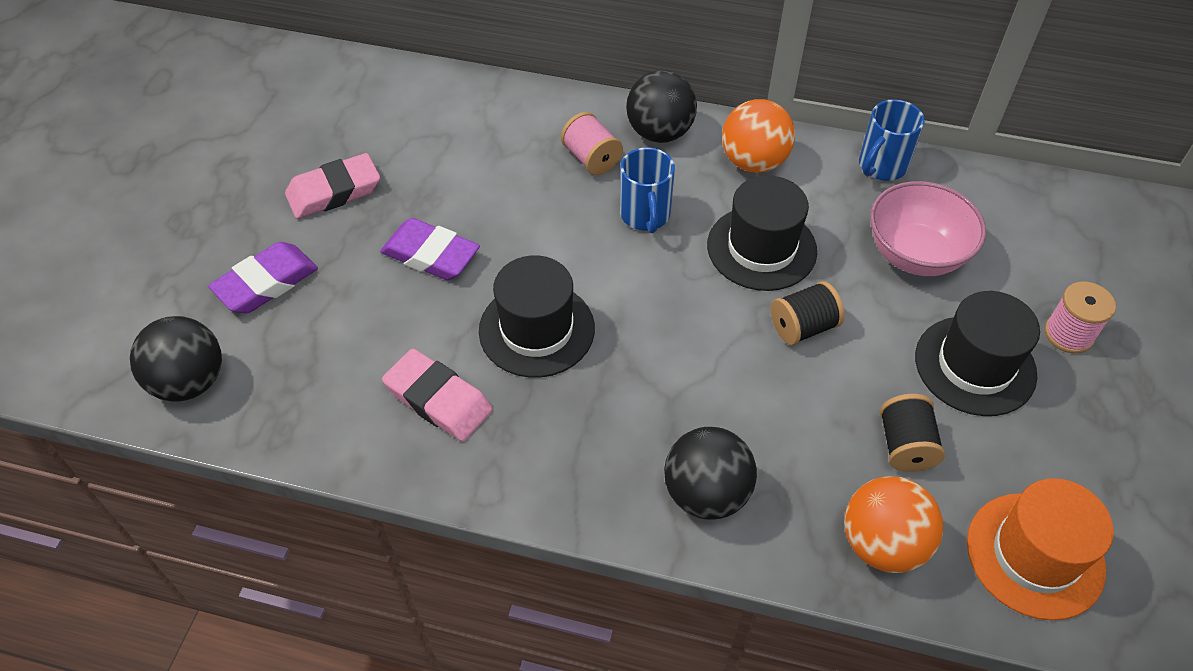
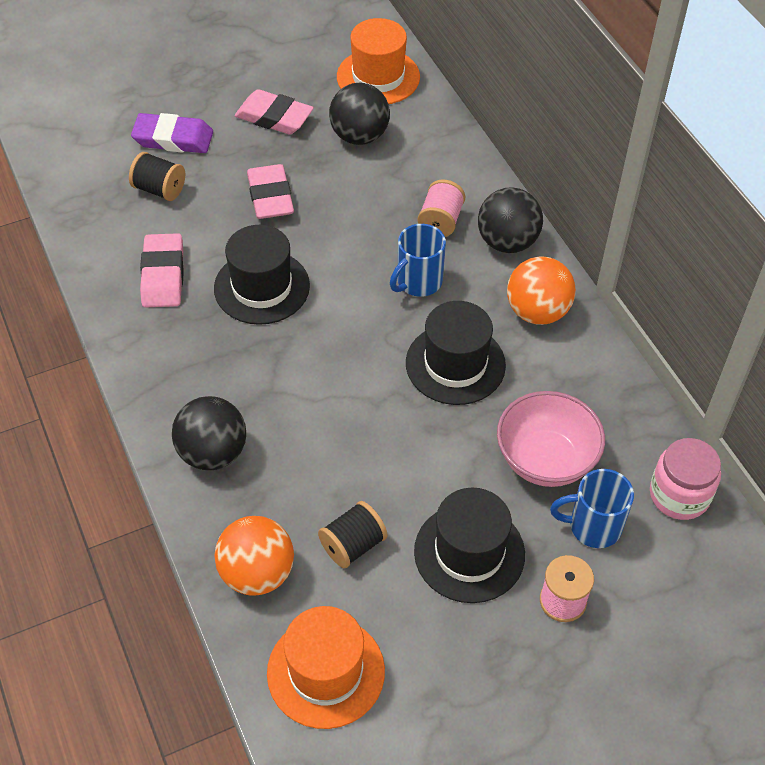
camera: 50 degrees right, 0 degrees up
(190, 382) = (74, 158): black ball -> black ball (359, 136)
(375, 93) = (378, 77): none -> orange hat
(431, 255) = (270, 196): purple eraser -> pink eraser
(803, 327) = (404, 429): black spool -> black spool (159, 189)
(881, 166) = (618, 391): blue mug -> blue mug (592, 526)
(1014, 197) = (679, 495): none -> pink jar

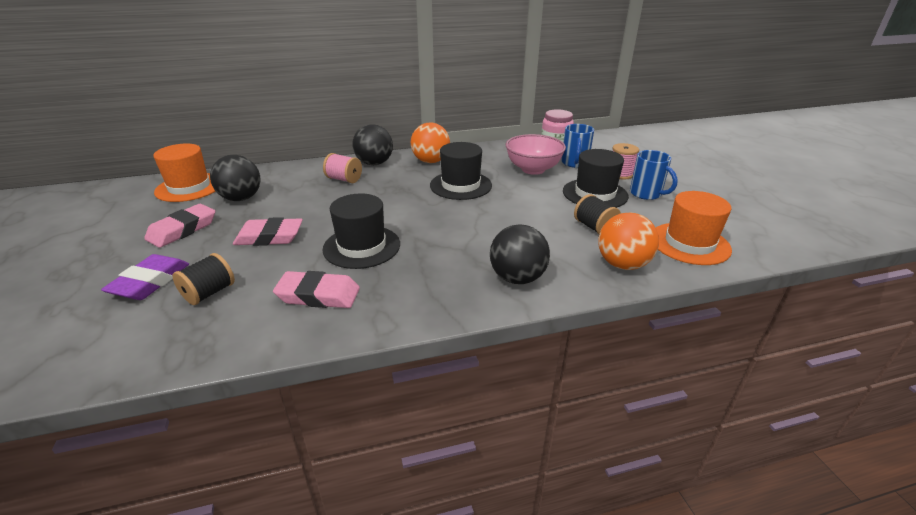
camera: 80 degrees left, 20 degrees down
(418, 282) = (390, 190): blue mug -> blue mug (646, 194)

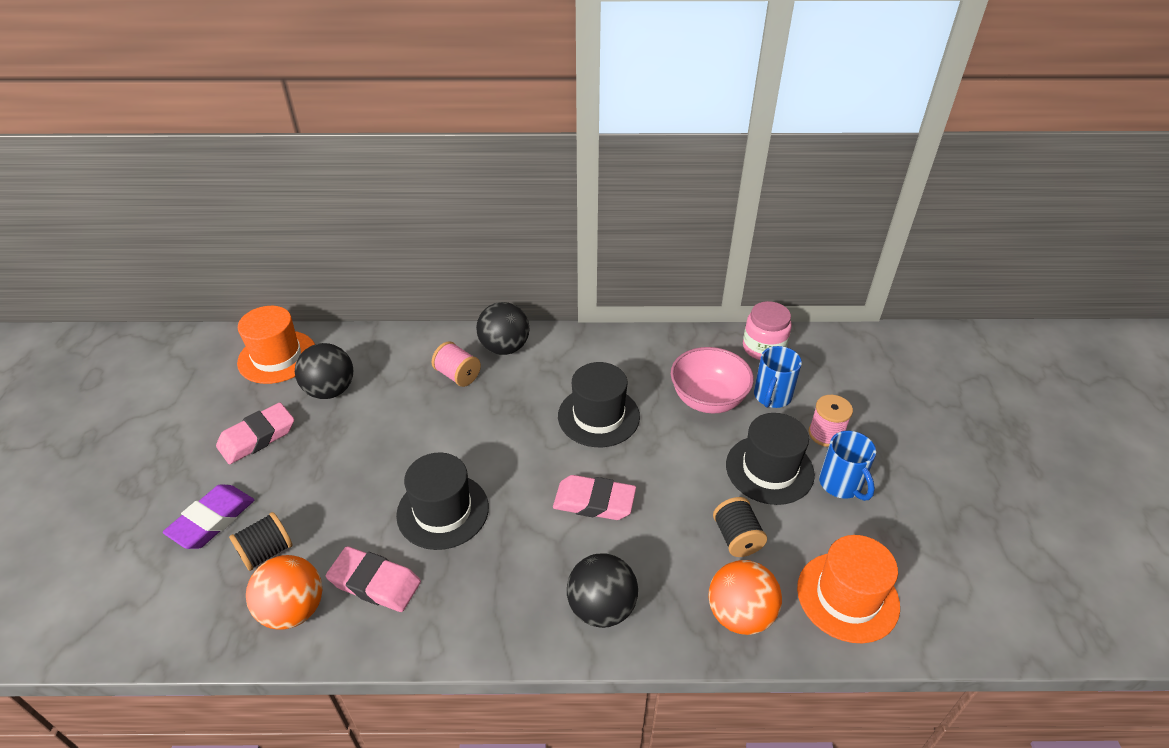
camera: 15 degrees right, 10 degrees up
(269, 237) = (346, 471): pink eraser -> pink eraser (594, 502)
(431, 161) = (578, 356): orange ball -> orange ball (293, 610)

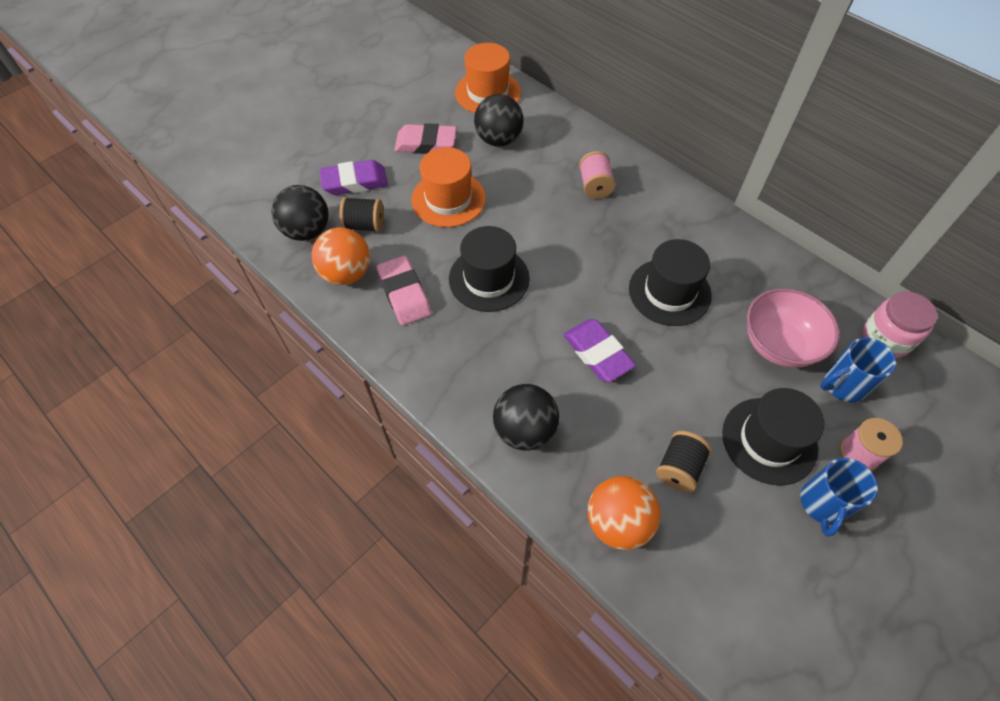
camera: 45 degrees right, 15 degrees up
(504, 347) = (651, 187): black ball -> black ball (307, 231)
(594, 502) = (597, 353): pink eraser -> purple eraser
(847, 596) = (721, 588): orange hat -> orange hat (448, 199)

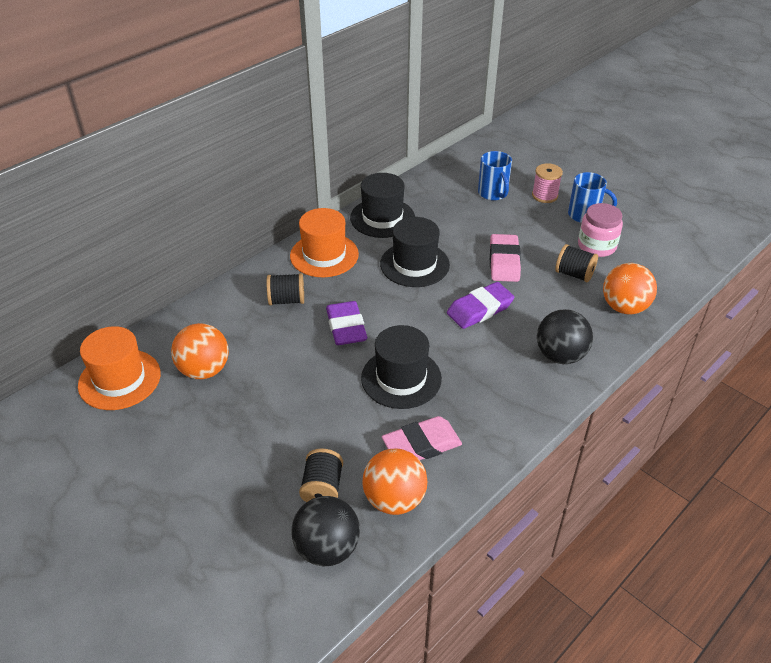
camera: 90 degrees left, 15 degrees down
(355, 182) = (249, 504): purple eraser -> purple eraser (346, 327)
(426, 143) = (195, 436): pink eraser -> pink eraser (504, 262)
(448, 199) = (290, 412): orange hat -> orange hat (324, 255)
(498, 140) = (204, 370): black ball -> orange ball
(595, 186) = (286, 300): pink spool -> black spool
(769, 440) = (543, 231): black hat -> black hat (382, 218)
(778, 345) = (462, 216): pink bowl -> none
(885, 338) = (452, 170): pink jar -> pink jar (596, 246)

